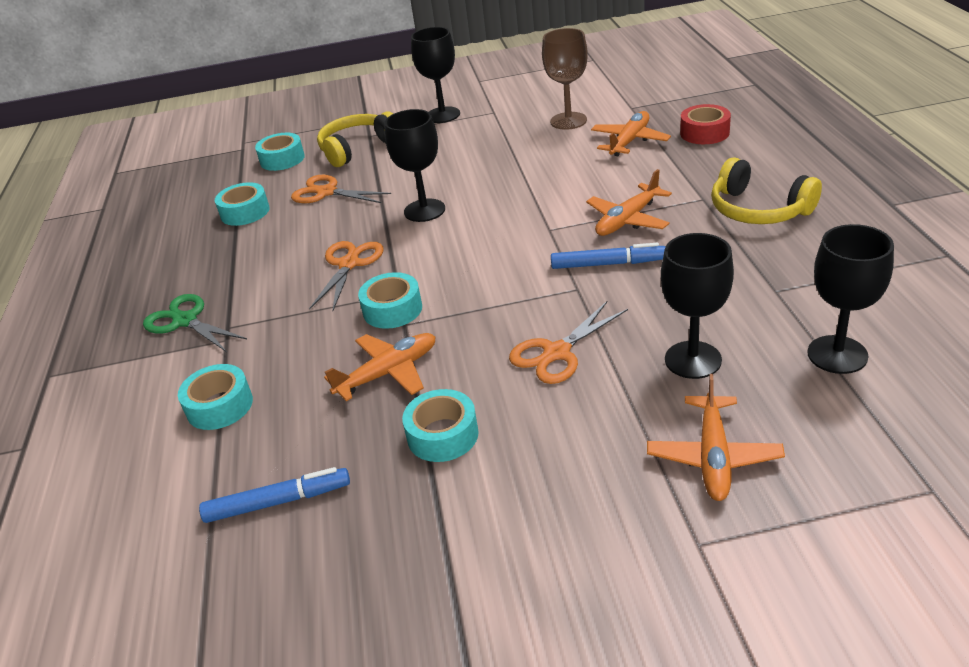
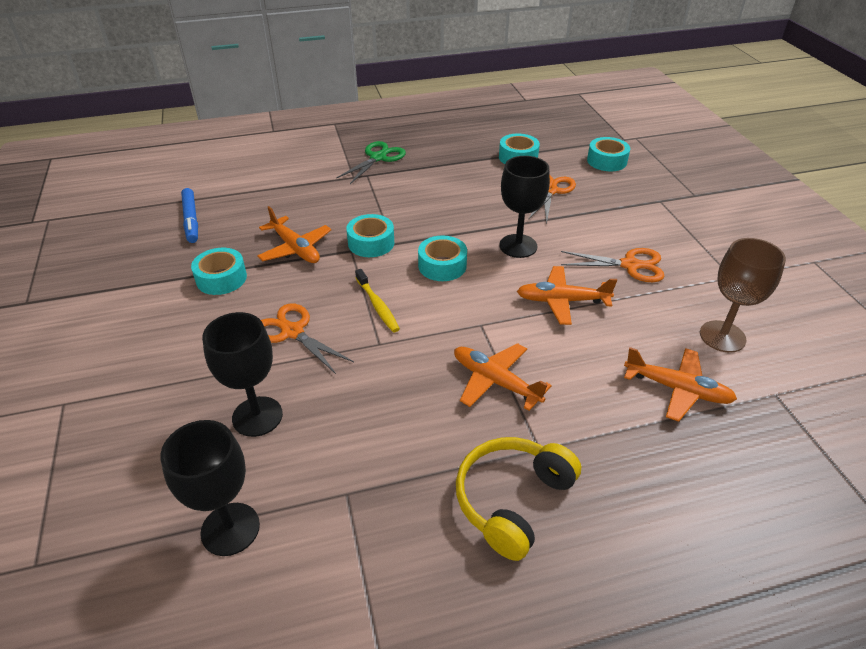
camera: 80 degrees right, 5 degrees up
(219, 406) = (285, 186): turquoise tape -> turquoise tape (442, 265)
(349, 264) = (437, 215): orange scissors -> orange scissors (630, 265)
(357, 148) = (632, 197): yellow headphones -> none
(443, 115) = (715, 242): black goblet -> none
(513, 295) = (377, 305): none -> yellow toothbrush
(608, 264) = (415, 364): blue marker -> none
(704, 133) = (714, 466): red tape -> none
(713, 456) = (139, 419): orange plane -> orange plane (562, 301)

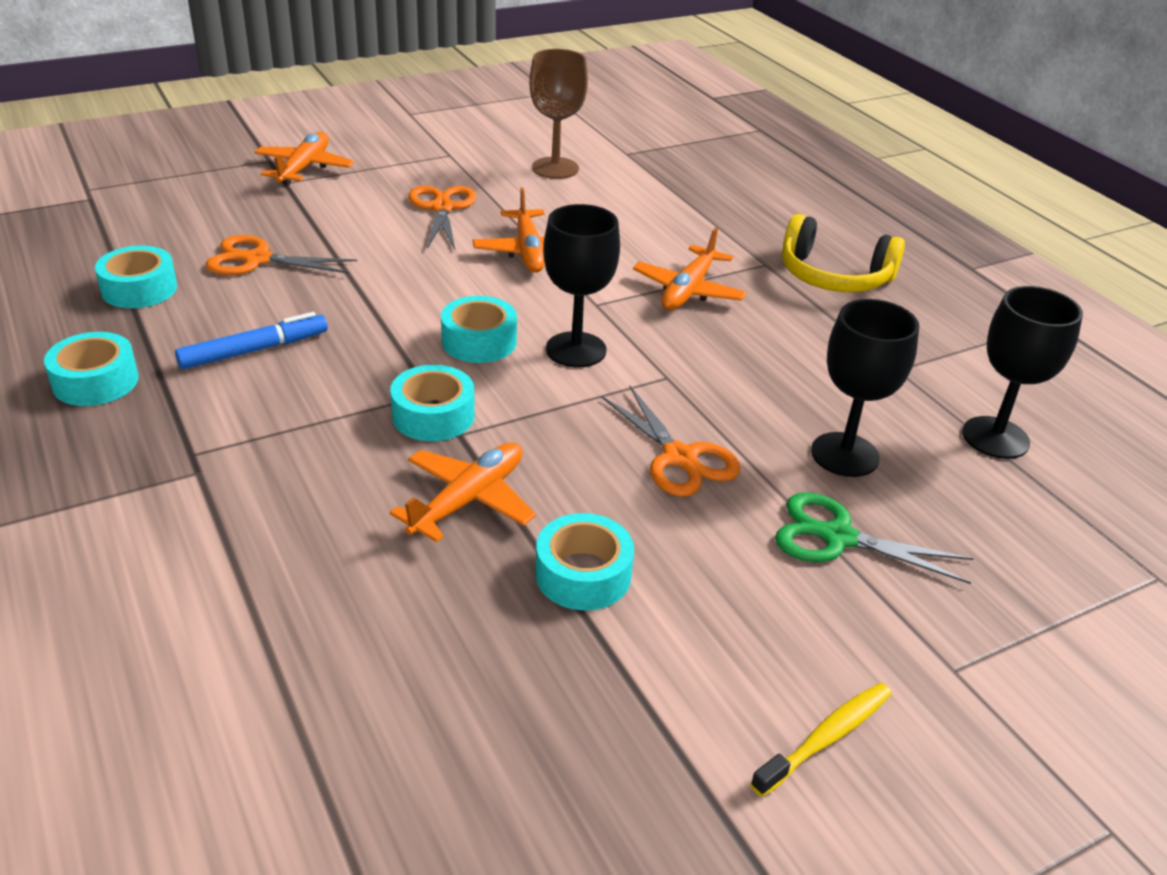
camera: 105 degrees left, 5 degrees down
(191, 220) = (392, 691): blue marker -> blue marker (254, 350)
(292, 332) = (680, 458): orange scissors -> orange scissors turned 60 degrees counterclockwise
(377, 305) = (590, 388): yellow toothbrush -> yellow toothbrush (825, 738)
(378, 158) = (115, 449): green scissors -> green scissors (837, 537)
(518, 246) = (415, 283): black goblet -> black goblet (576, 350)
(606, 161) = (164, 214): turquoise tape -> turquoise tape (95, 381)
(677, 389) = (644, 194): orange plane -> orange plane (304, 168)

